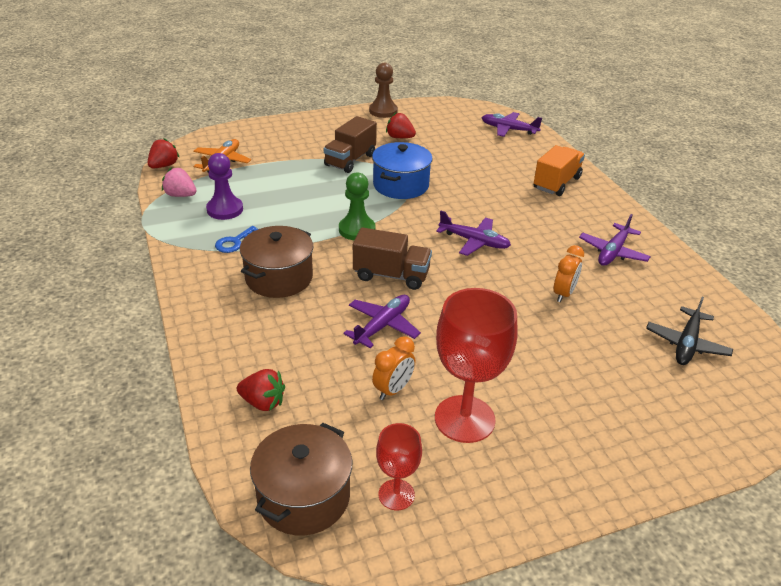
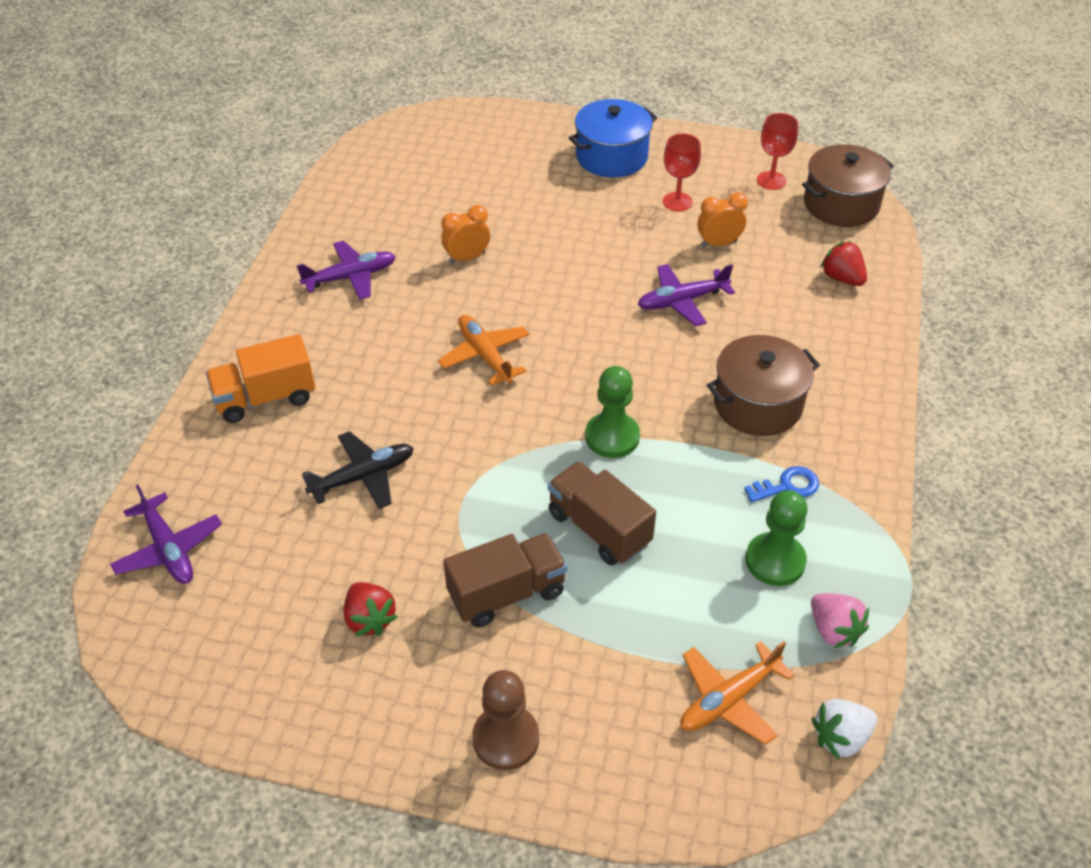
camera: 145 degrees left, 10 degrees up
(164, 166) = (841, 738): red strawberry -> white strawberry
(225, 209) = (775, 561): purple pawn -> green pawn
(383, 111) = (316, 730): brown pawn -> brown pawn (506, 739)
(391, 275) = (624, 353): brown truck -> brown truck (599, 528)
(401, 185) = (481, 494): blue pot -> blue pot (611, 157)
(464, 419) = (677, 202): red goblet -> red goblet, size x0.54
(474, 241) = (485, 355): purple plane -> orange plane
(686, 344) = (422, 176): black plane -> black plane (363, 477)

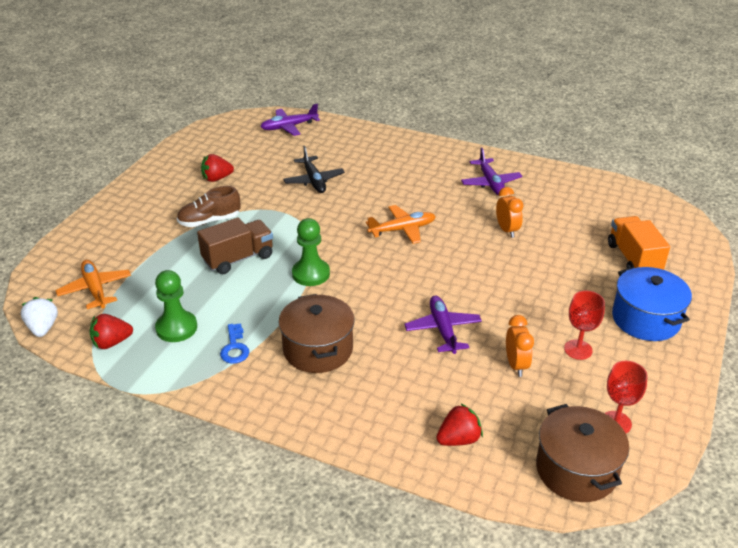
camera: 100 degrees right, 10 degrees down
(265, 398) = (386, 152): orange truck -> orange truck (633, 259)
(506, 593) = (209, 221): brown truck -> brown shoe
(506, 739) = (123, 213): brown pawn -> none
(834, 630) = (112, 343): pink strawberry -> red strawberry

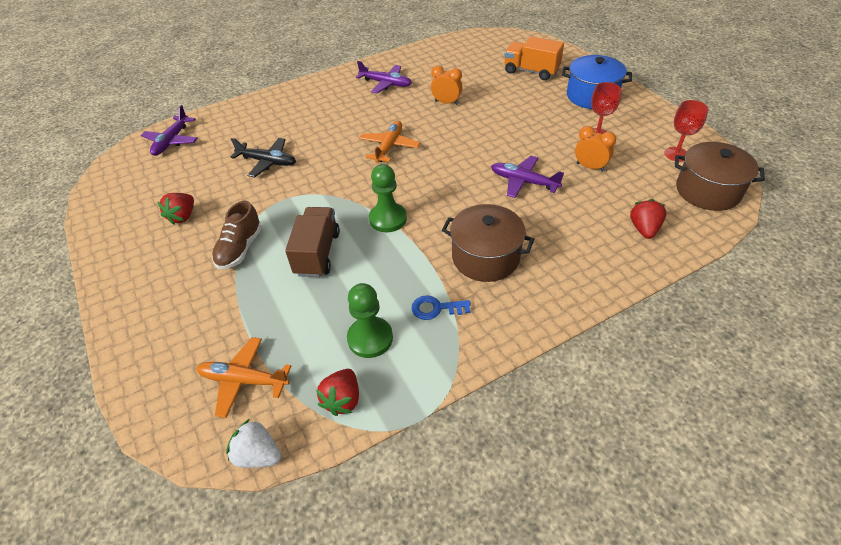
camera: 50 degrees left, 10 degrees up
(234, 347) = (436, 308): blue key -> blue key turned 150 degrees clockwise

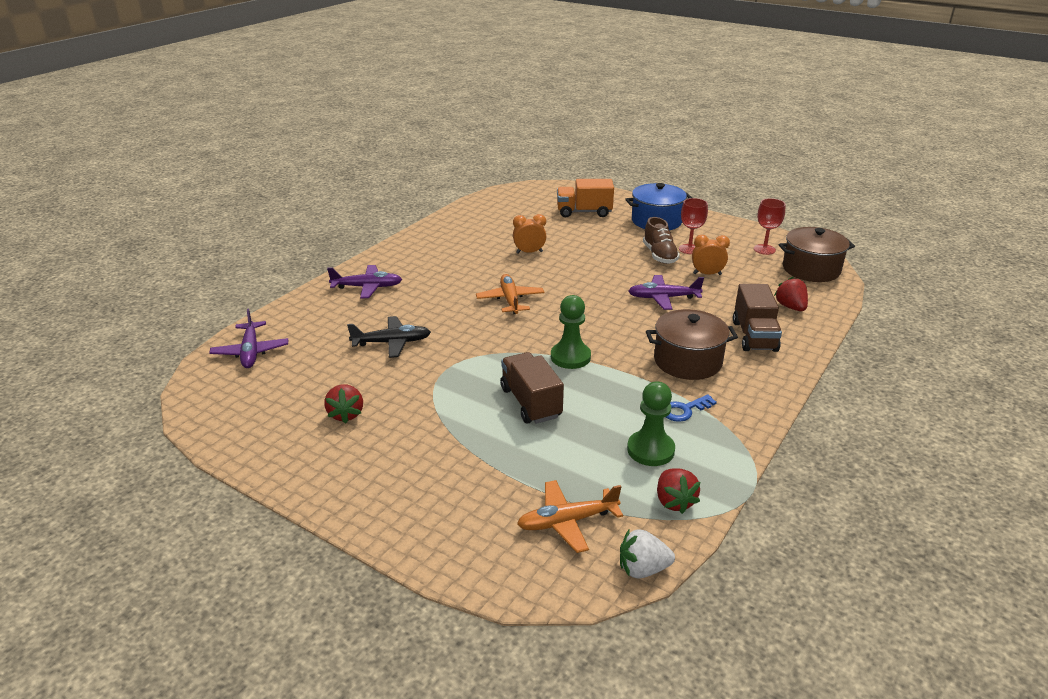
camera: 30 degrees left, 15 degrees down
(240, 249) = (444, 422): brown shoe -> brown shoe (659, 255)
(386, 83) = (450, 249): purple plane -> purple plane (367, 287)
(575, 251) = (754, 336): none -> brown truck

